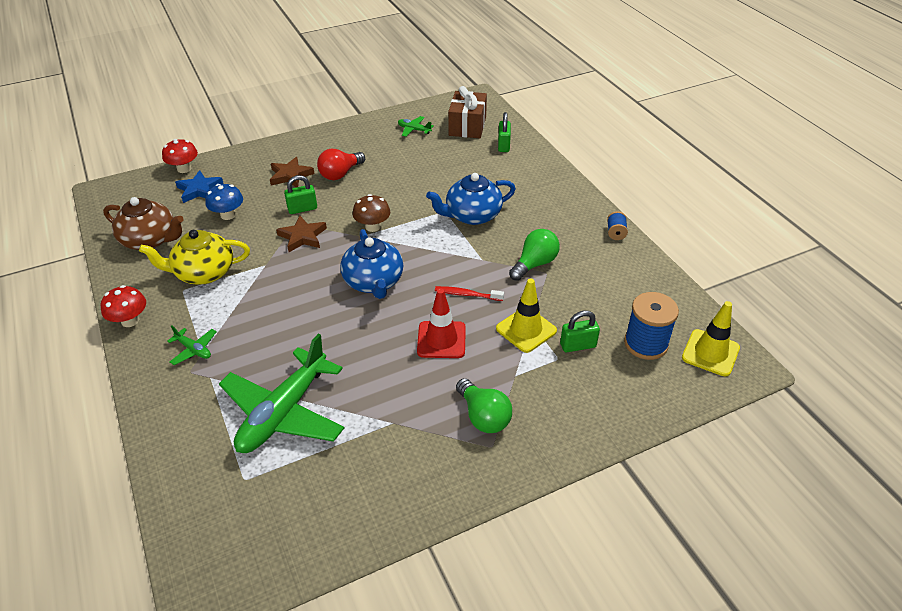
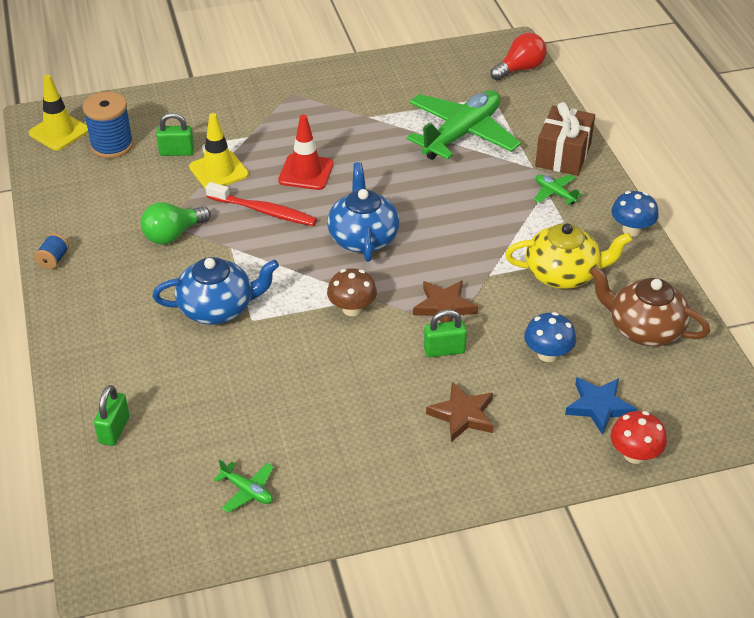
camera: 170 degrees left, 0 degrees up
(130, 321) = (631, 230): red mushroom -> blue mushroom
(340, 174) = (385, 407): red light bulb -> red light bulb (520, 69)
(467, 126) = (153, 486): brown gift -> brown gift (563, 155)
(467, 294) = (264, 211): red toothbrush -> red toothbrush, size x1.54
(483, 416) = (289, 112): green light bulb -> none

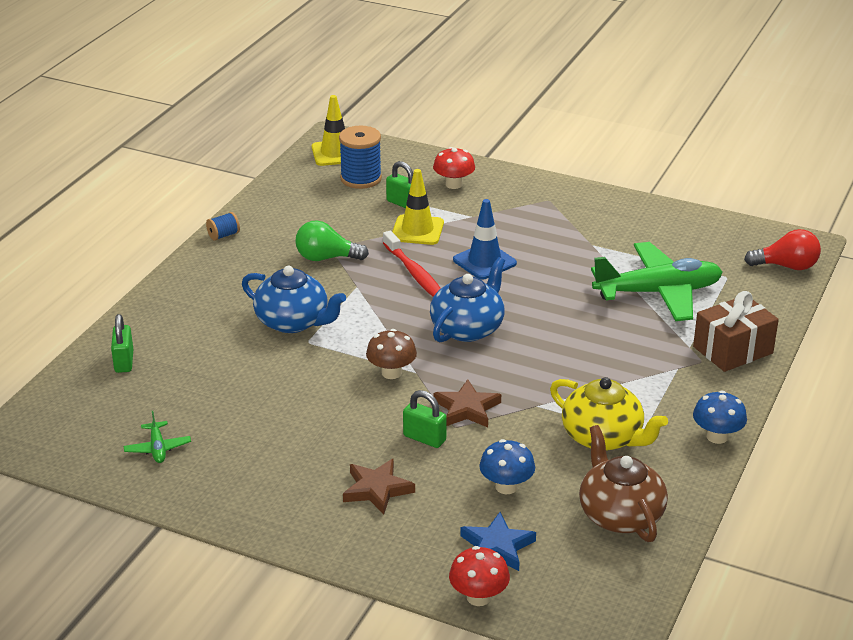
camera: 40 degrees right, 10 degrees down
(114, 430) = (124, 362): green padlock -> green padlock turned 60 degrees counterclockwise
(198, 114) = (454, 184): none -> red mushroom
(306, 172) = (484, 262): red traffic cone -> blue traffic cone
(554, 193) = (682, 375): green plane -> none

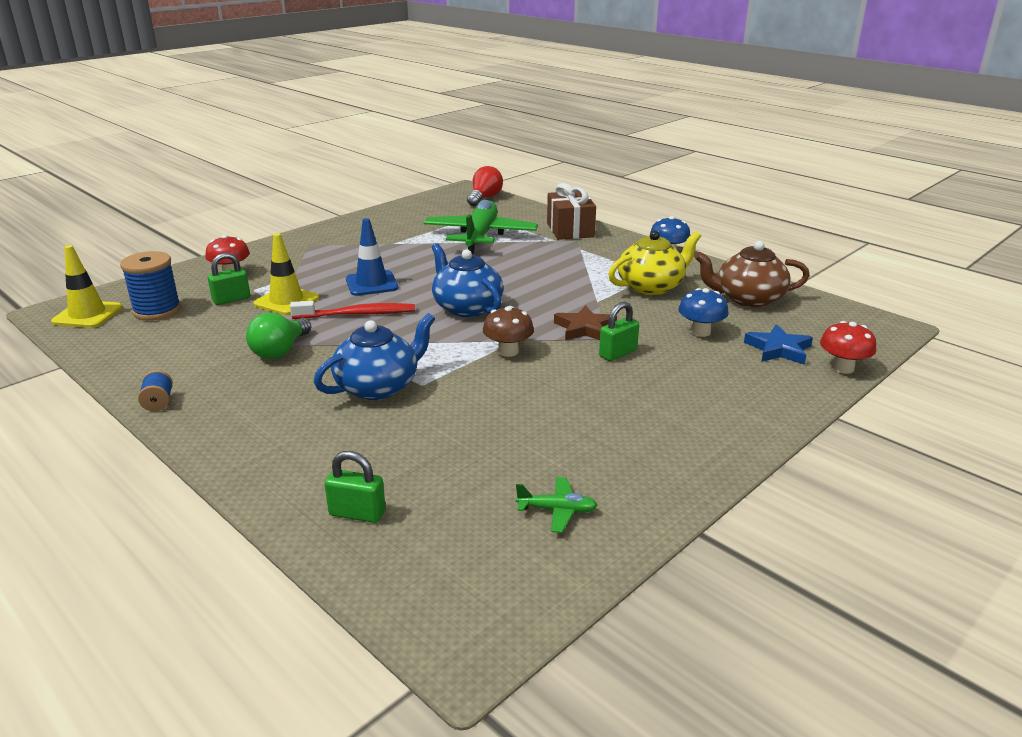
camera: 70 degrees left, 5 degrees down
(377, 489) = (684, 388): brown star -> none

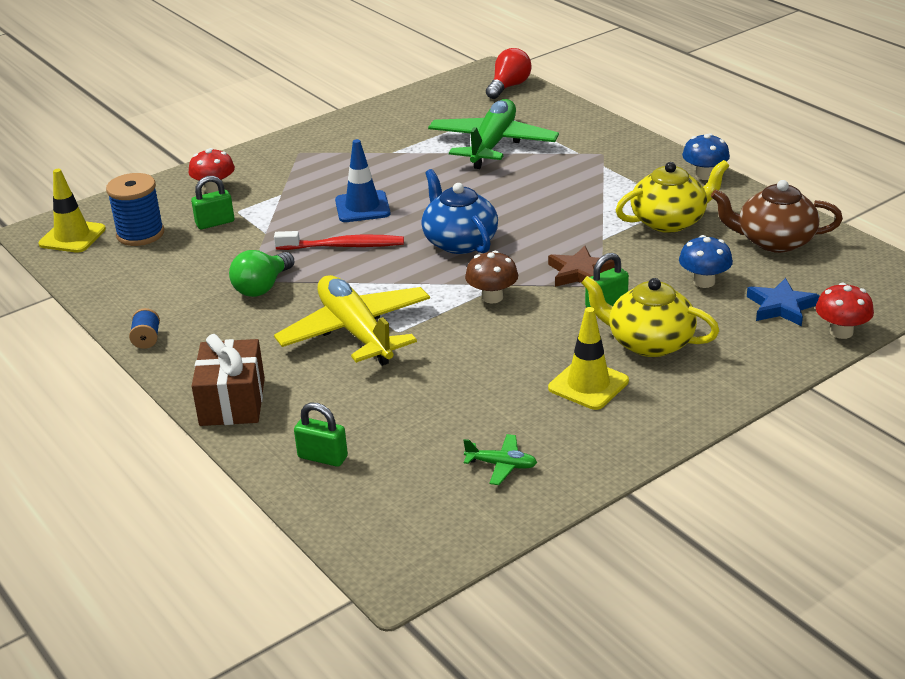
camera: 10 degrees right, 5 degrees up
(286, 301) = (271, 227): yellow traffic cone -> yellow traffic cone (588, 385)
(379, 386) = (356, 332): blue teapot -> yellow plane
(570, 230) = (599, 138): brown gift -> brown gift (232, 402)
(669, 384) = (648, 342): none -> yellow teapot

